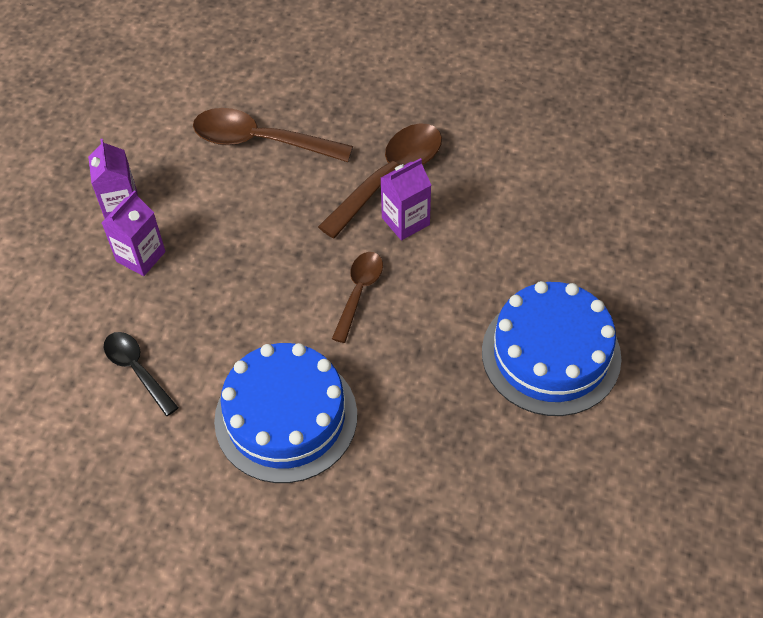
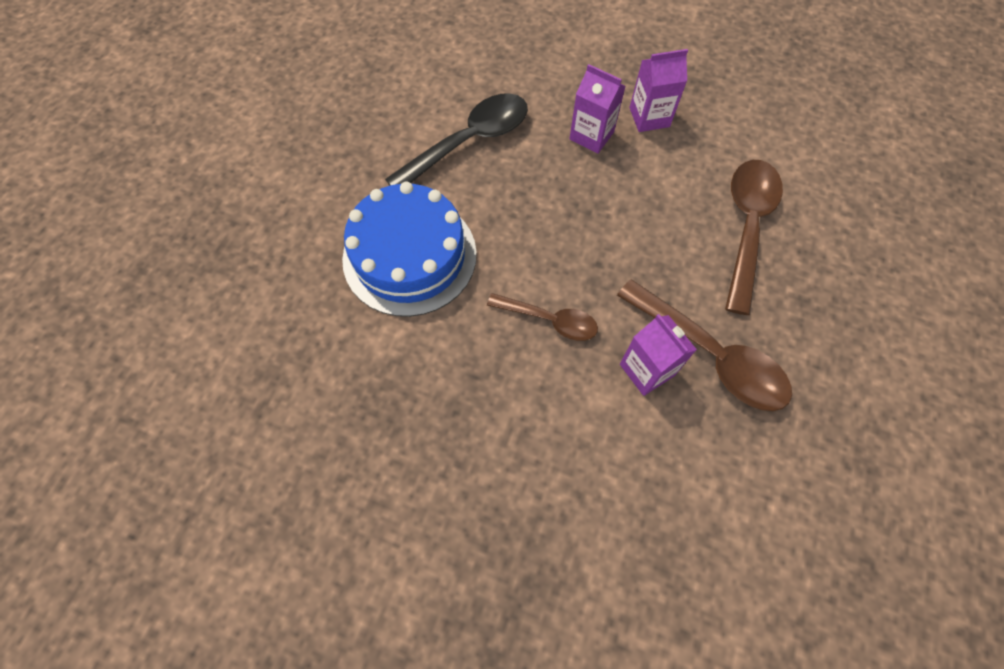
camera: 90 degrees right, 10 degrees up
(137, 370) = (469, 142): black spoon -> black spoon, size x1.66
(551, 354) = (461, 521): blue cake -> none

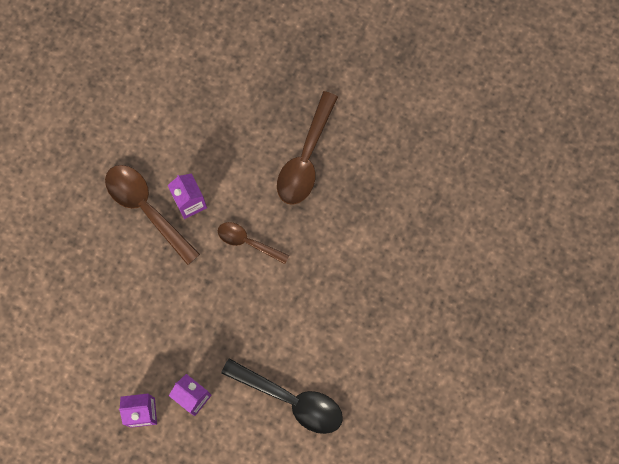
camera: 175 degrees left, 10 degrees up
(409, 256) = (341, 299): blue cake -> none
(469, 142) = (291, 399): black spoon -> black spoon turned 120 degrees counterclockwise
(746, 227) = (94, 302): brown spoon -> brown spoon (306, 158)

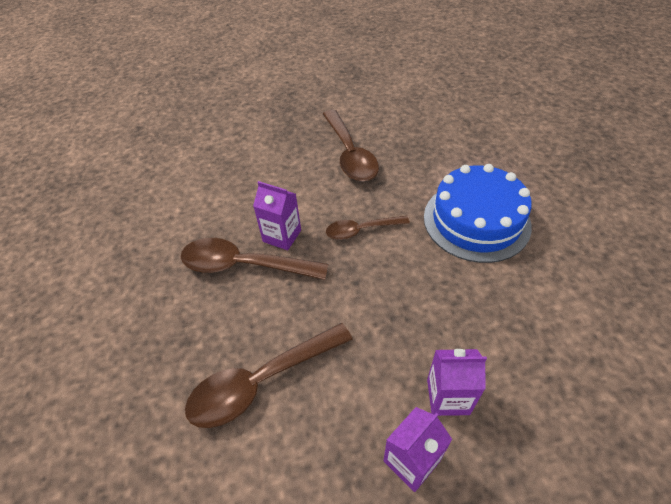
camera: 35 degrees left, 25 degrees down
(98, 305) = (261, 382): none -> brown spoon
(291, 399) = (538, 322): black spoon -> none
(335, 299) = (476, 221): none -> blue cake

